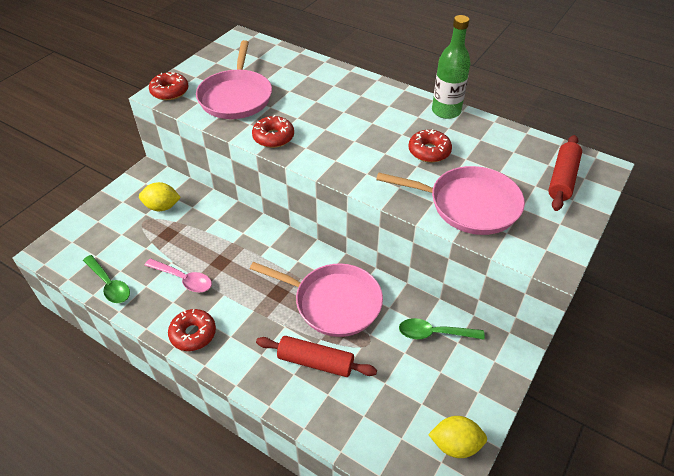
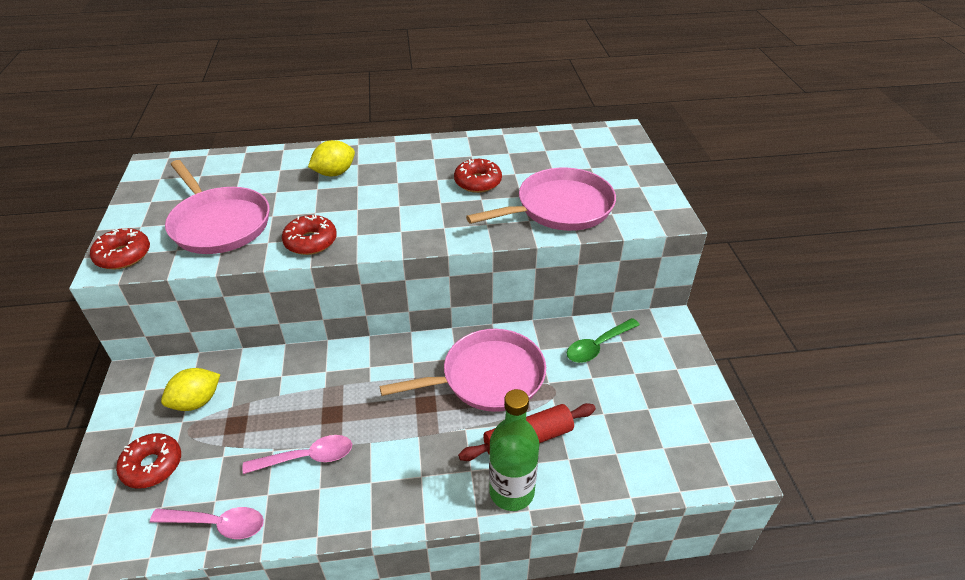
camera: 40 degrees left, 5 degrees down
(109, 284) = (217, 524): green spoon -> pink spoon
(193, 334) = (378, 502): red donut -> red donut (152, 465)
(446, 111) = (453, 143): green bottle -> green bottle (511, 492)
(455, 444) = (705, 421): yellow lemon -> yellow lemon (334, 173)
(562, 179) = (603, 153): red rolling pin -> none

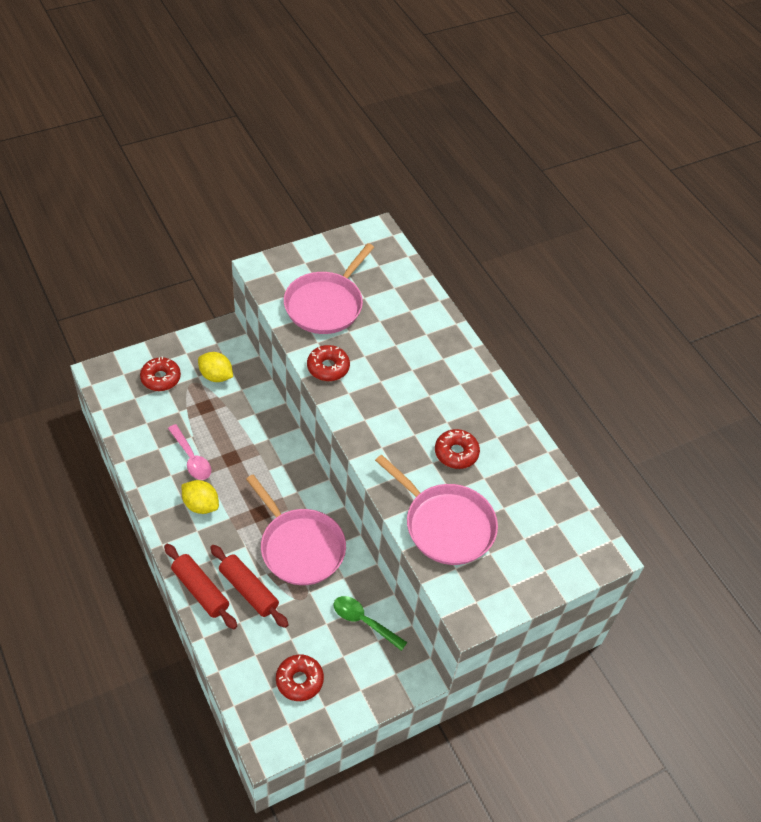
camera: 65 degrees right, 10 degrees up
(123, 255) = (271, 270): red donut -> red donut (299, 680)
(217, 524) = (131, 431): pink spoon -> none
(334, 173) = (421, 348): yellow lemon -> yellow lemon (201, 505)
(511, 492) = (200, 590): green bottle -> red rolling pin

